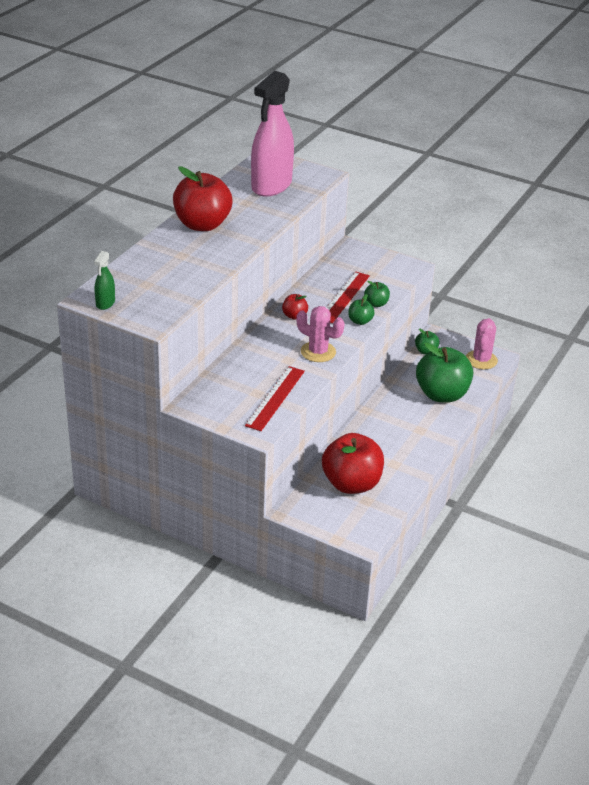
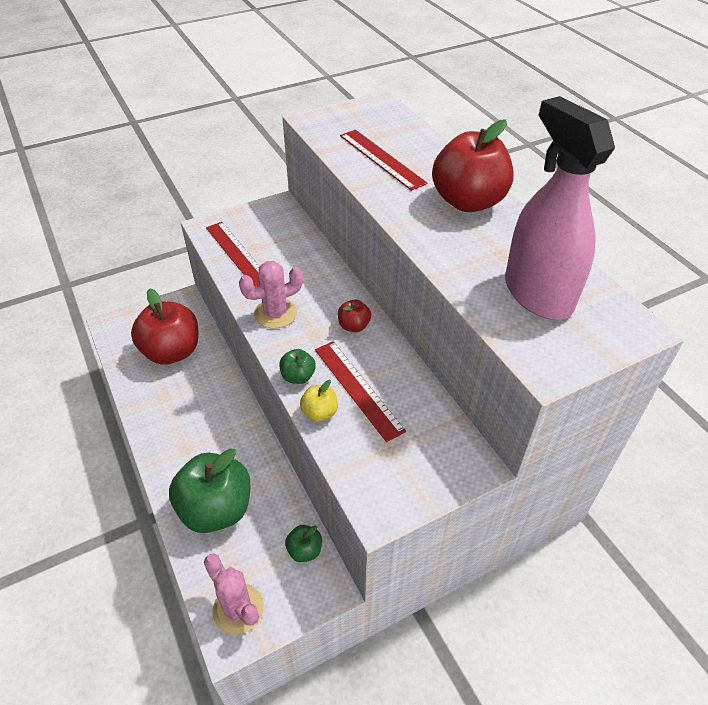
camera: 125 degrees right, 10 degrees up
(105, 303) = (365, 108): green spray bottle -> none
(181, 271) = (381, 159): none -> red ruler
(376, 304) = (319, 412): green apple -> yellow apple

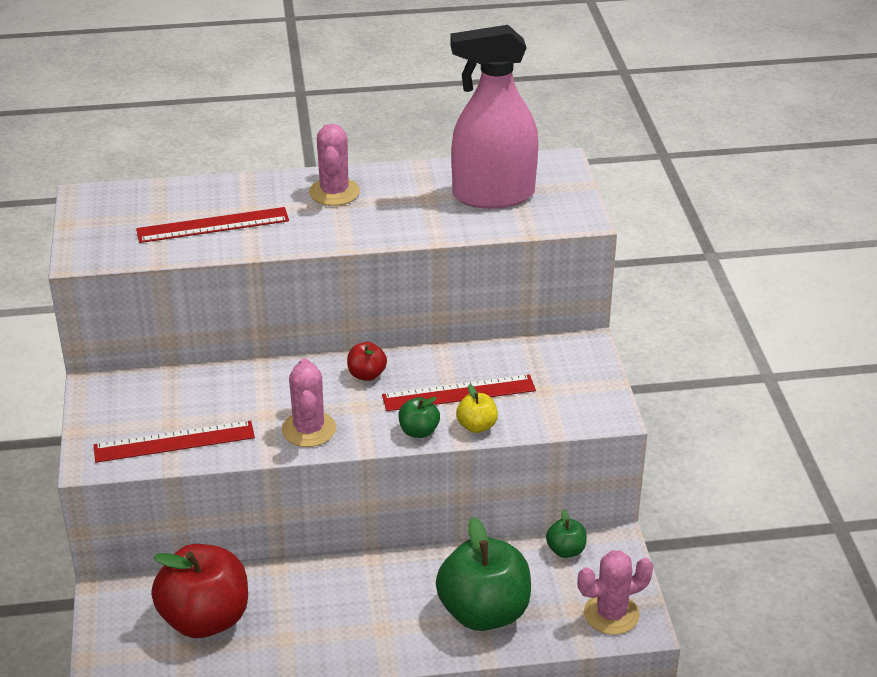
camera: 70 degrees left, 10 degrees down
(468, 202) = (334, 192): red apple -> pink cactus

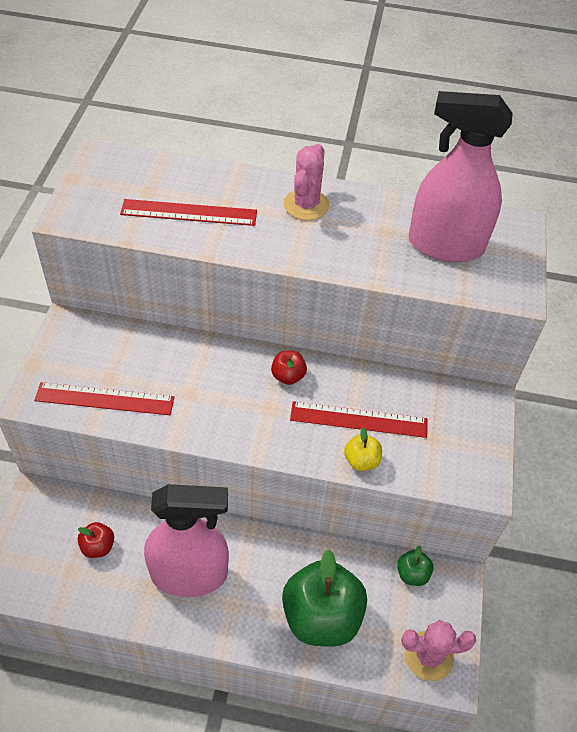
camera: 15 degrees right, 15 degrees up
(205, 619) = (98, 546): red apple -> red apple, size x0.45
(309, 429) = (218, 420): pink cactus -> none
(322, 615) = (189, 574): none -> pink spray bottle
(419, 431) = (309, 451): green apple -> none

